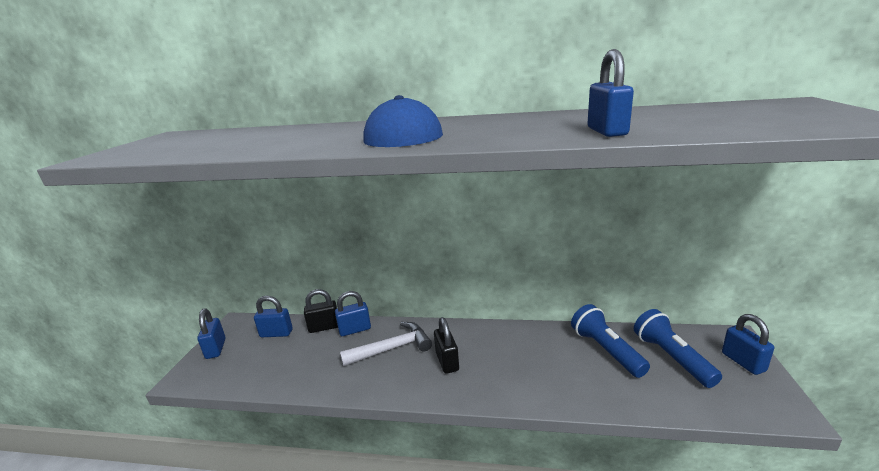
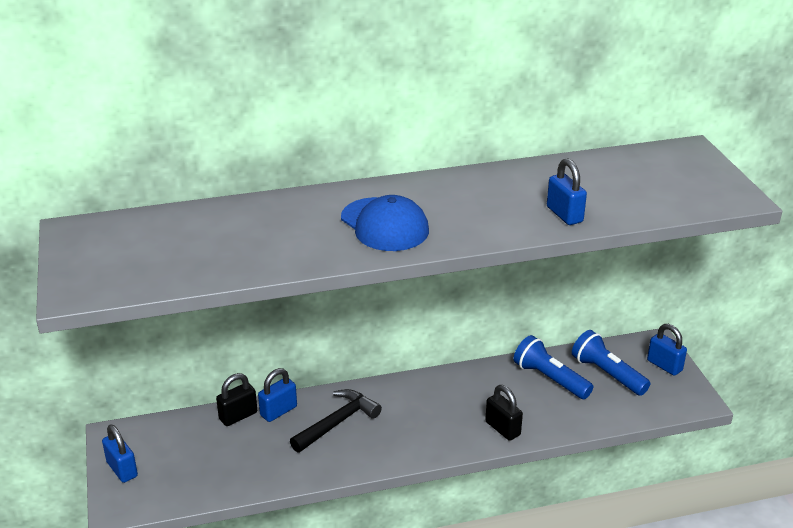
camera: 25 degrees left, 10 degrees up
(276, 333) = (183, 435): blue padlock -> none
(392, 348) = (337, 422): white hammer -> black hammer
(447, 361) = (404, 423): black padlock -> black padlock (502, 428)

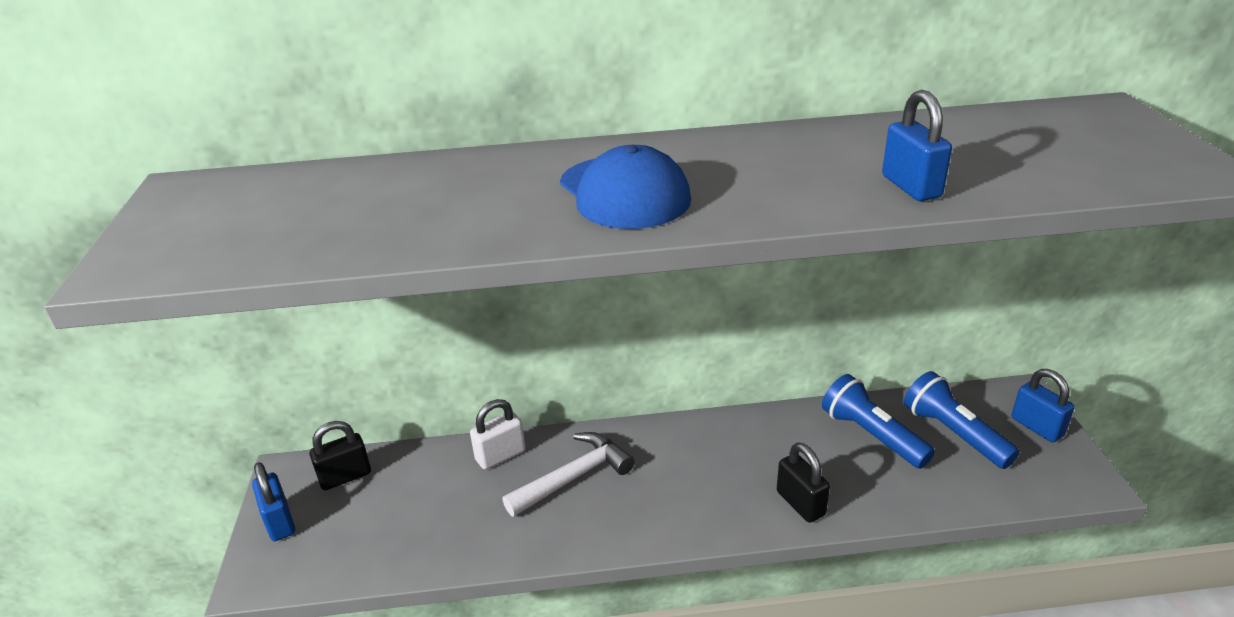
camera: 10 degrees right, 0 degrees up
(238, 416) = (447, 458): black padlock -> black padlock (345, 477)
(278, 411) = (500, 455): blue padlock -> white padlock
(337, 422) = (574, 477): black hammer -> white hammer

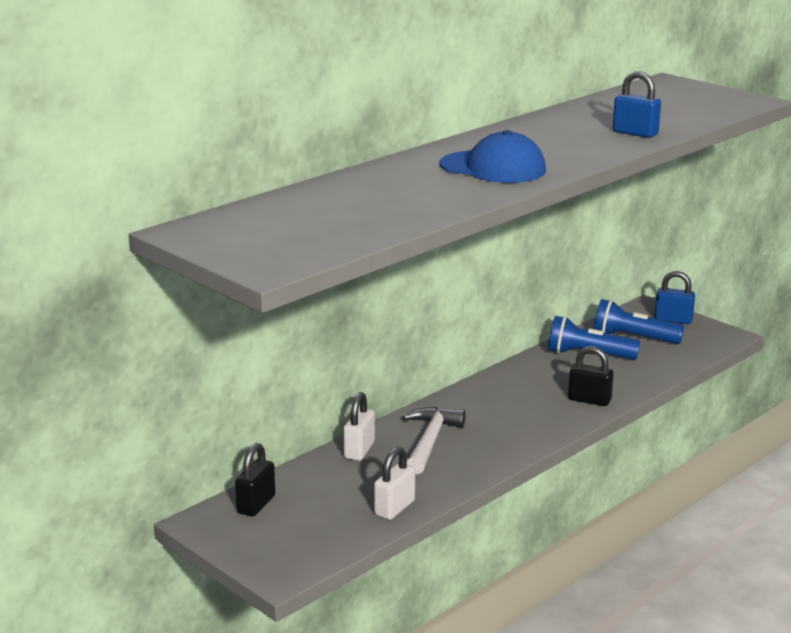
camera: 40 degrees left, 10 degrees down
(279, 522) = (246, 544): blue padlock -> none
(438, 550) = (394, 508): none -> white padlock

